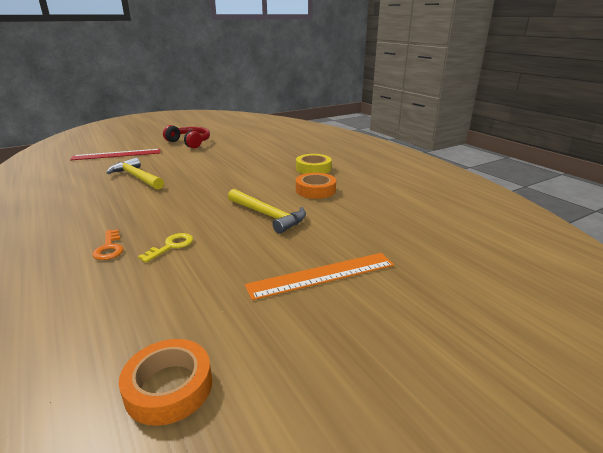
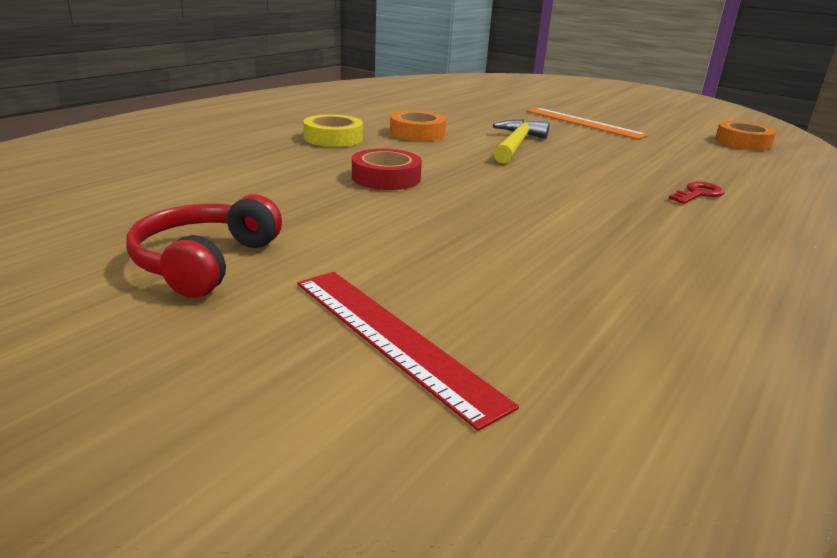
camera: 115 degrees left, 0 degrees up
(109, 248) = (698, 194): orange key -> red key
(137, 177) = (510, 247): yellow hammer -> none
(171, 246) = (641, 170): yellow key -> none
(237, 170) = (386, 178): none -> red tape

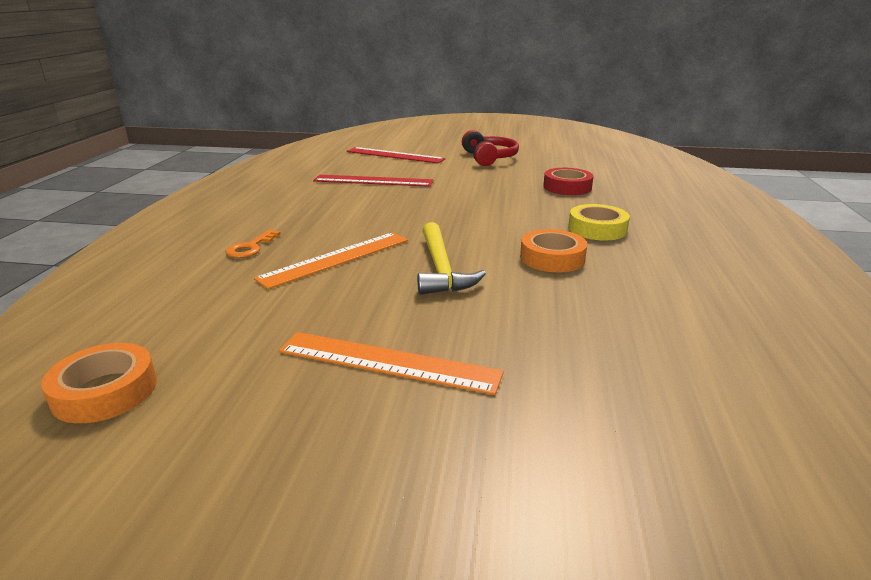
camera: 155 degrees right, 0 degrees up
(386, 178) = (491, 204): red tape -> red tape (567, 187)
(511, 257) = (373, 181): none -> red ruler
(605, 168) = (336, 258): none -> orange ruler
(698, 194) = (250, 247): red key -> orange key

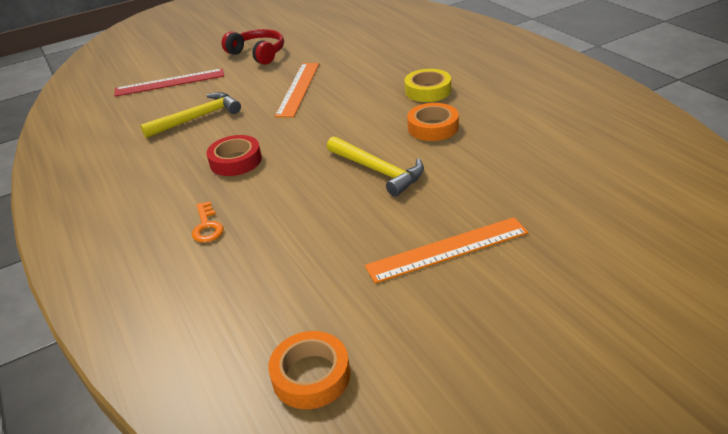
camera: 35 degrees left, 10 degrees up
(336, 258) = (292, 200): orange ruler -> orange ruler (298, 89)
(373, 181) = (197, 118): red ruler -> yellow hammer
(567, 187) = (359, 61): red tape -> red tape (235, 161)

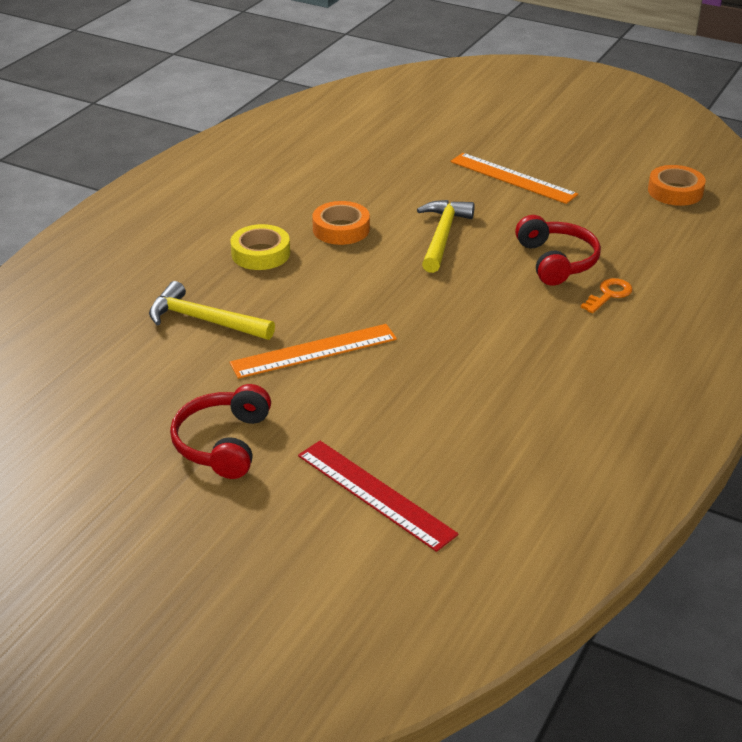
camera: 125 degrees left, 0 degrees up
(197, 118) = (446, 404): yellow hammer -> yellow hammer (204, 320)
(235, 161) = (504, 326): red tape -> none
(280, 217) = (556, 261): none -> red headphones

